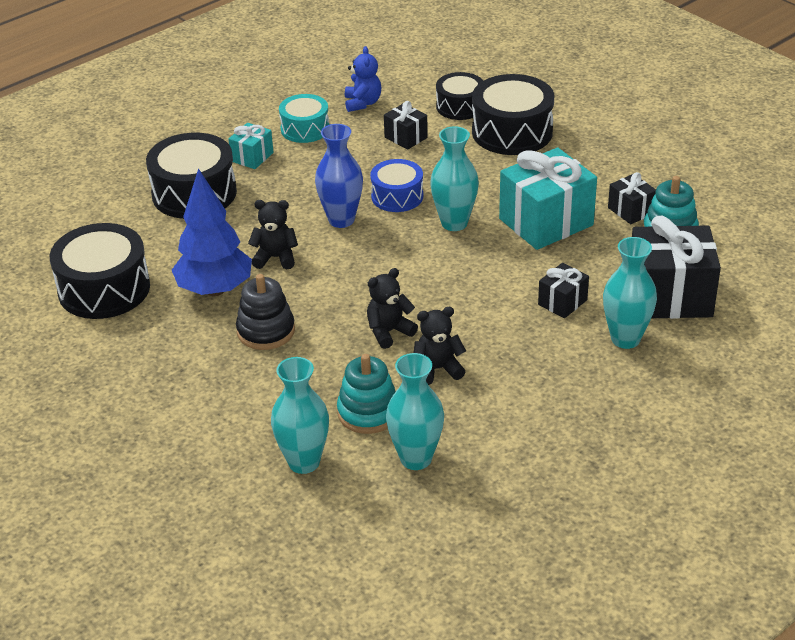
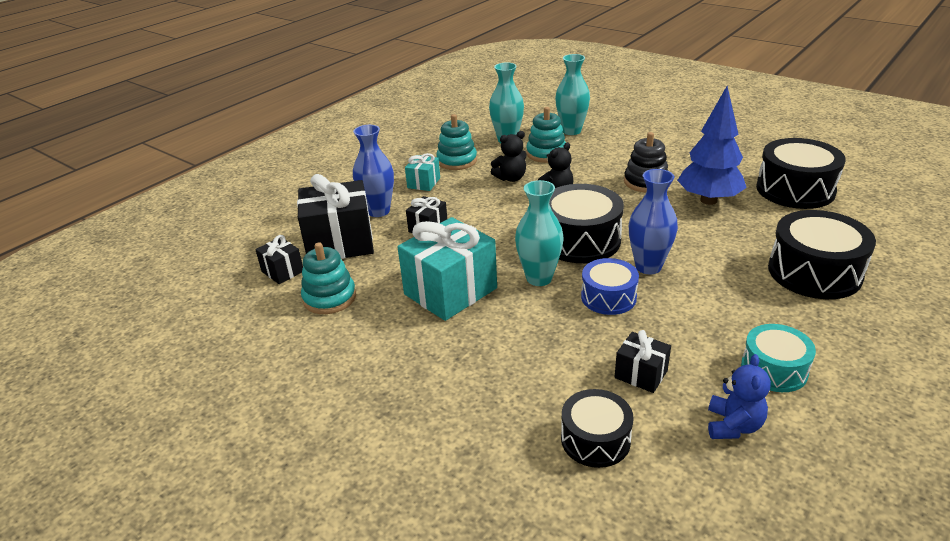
camera: 170 degrees right, 5 degrees down
(252, 157) = (798, 321): turquoise gift -> turquoise gift (424, 183)
(275, 258) = (681, 228): black teddy bear -> none
(362, 103) = (733, 425): blue teddy bear -> blue teddy bear turned 150 degrees counterclockwise
(507, 421) = (457, 161): none -> turquoise stacking toy
(512, 132) = (511, 403): black drum -> black drum (580, 240)
(625, 339) = (378, 211): turquoise vase -> blue vase
(630, 210) = (366, 315): black gift -> black gift (282, 271)

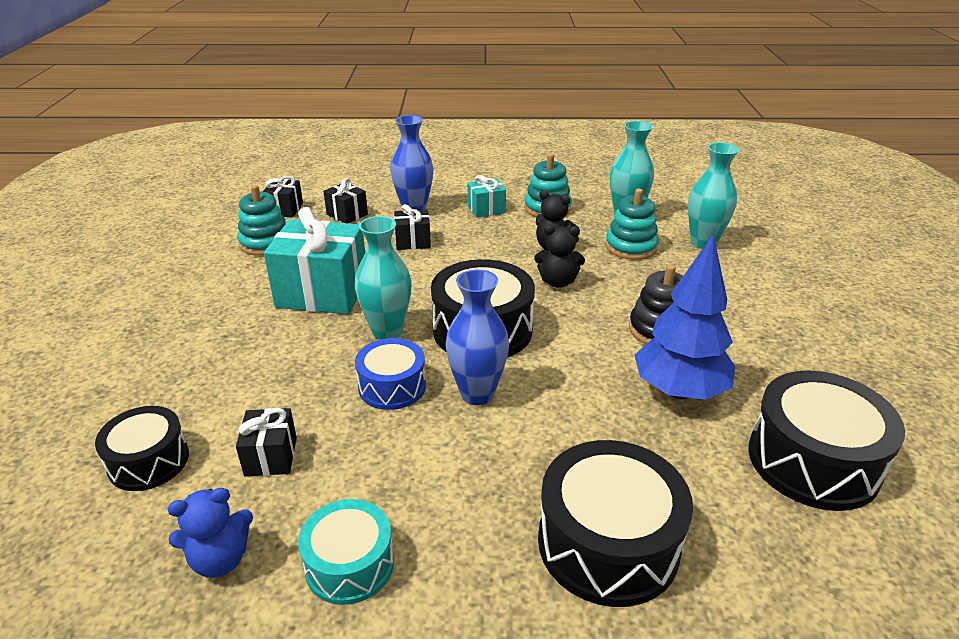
camera: 50 degrees right, 0 degrees up
(340, 243) = (347, 214): black gift -> black gift, size x0.50

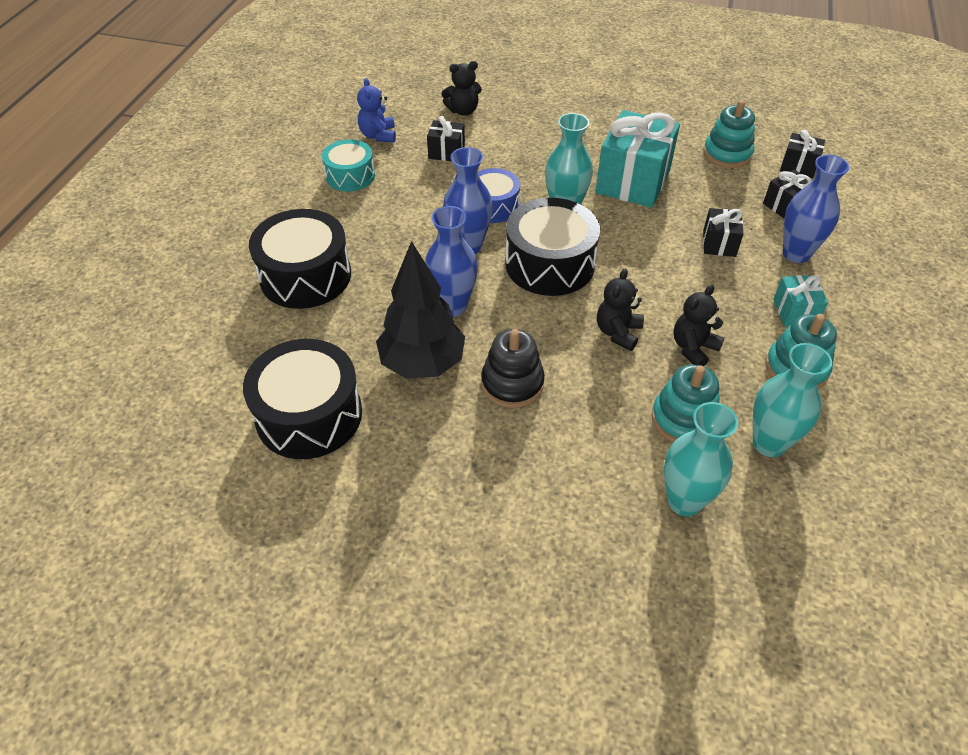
camera: 105 degrees right, 15 degrees up
(149, 461) = (463, 111): black drum -> black teddy bear
(584, 386) = (452, 306): none -> blue vase
(679, 391) = (422, 364): blue tree -> black tree

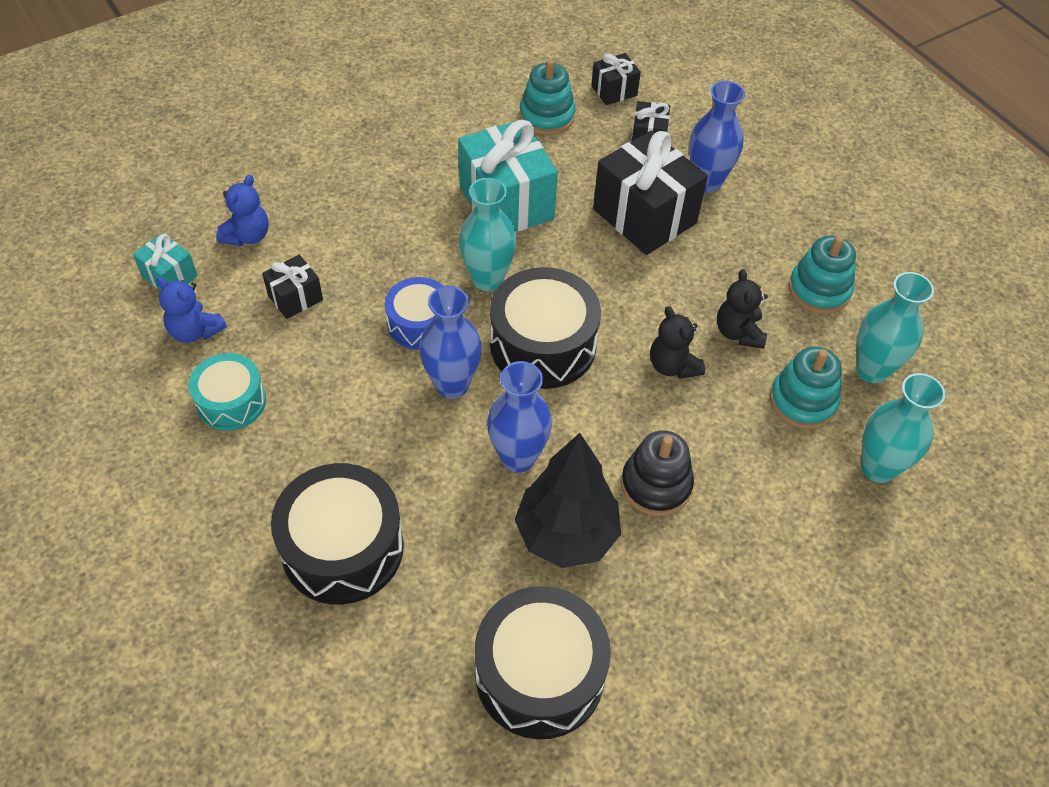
camera: 50 degrees left, 5 degrees up
(463, 111) = (247, 236): black teddy bear -> blue teddy bear
(719, 243) = (644, 216): black gift -> black gift, size x2.02
(794, 312) = (764, 239): turquoise gift -> turquoise gift (169, 276)

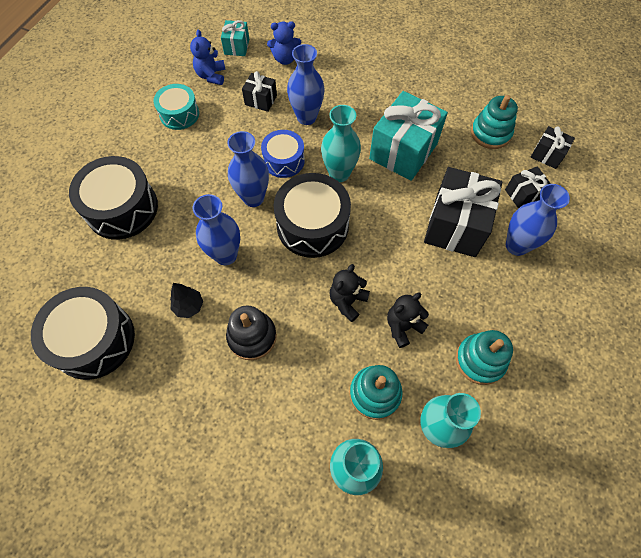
camera: 60 degrees right, 10 degrees up
(370, 265) = (306, 117): none -> blue vase
(566, 535) = (189, 306): black tree -> black tree, size x0.48

